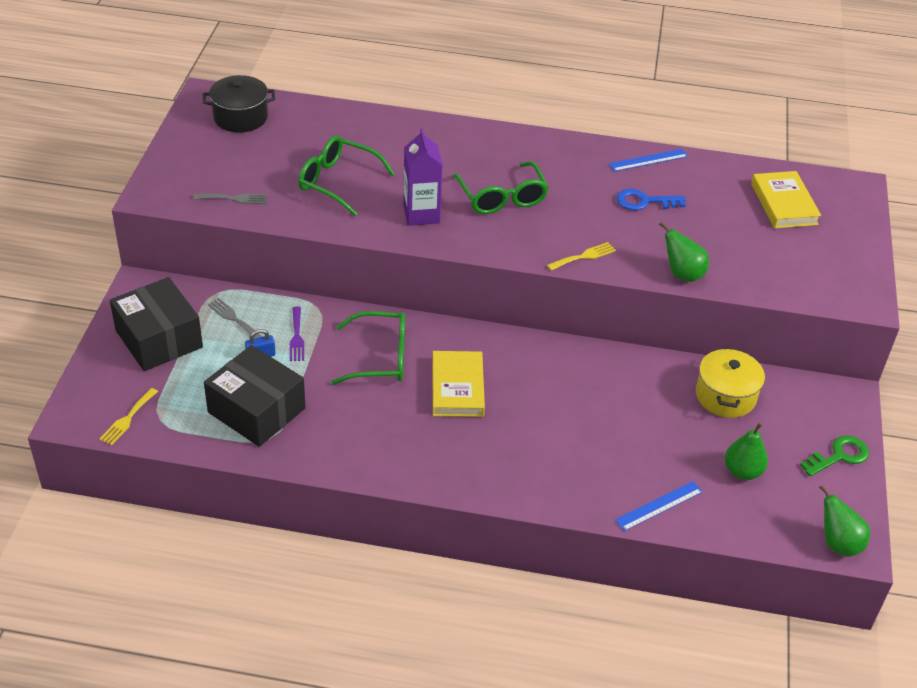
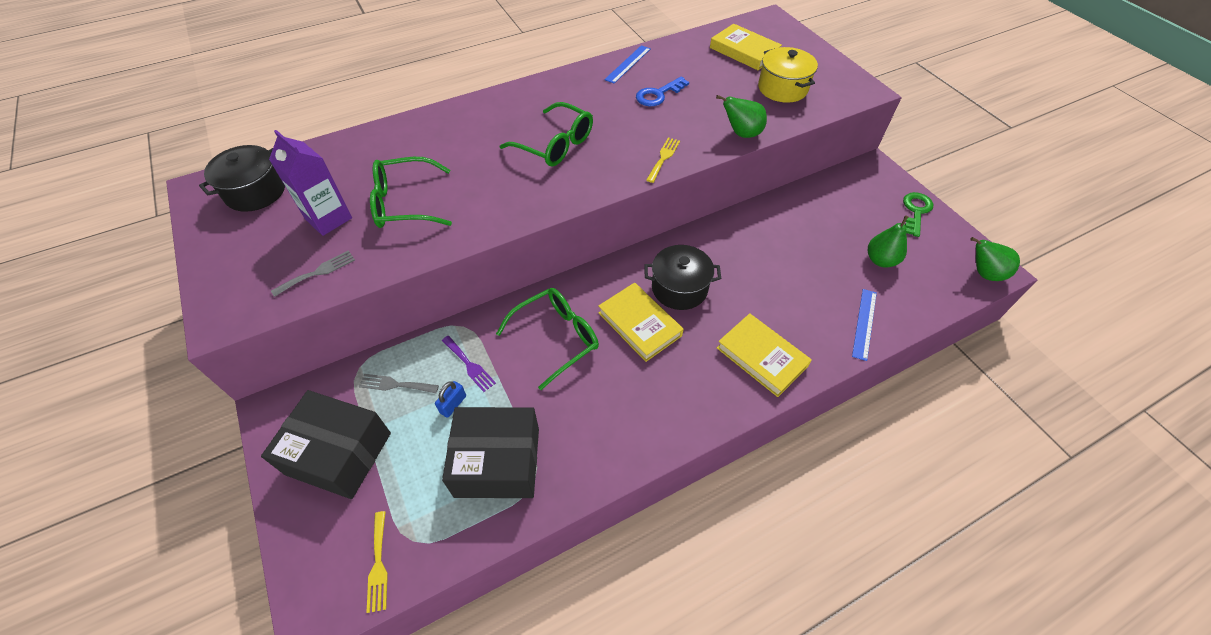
camera: 35 degrees left, 10 degrees up
(421, 214) = (505, 193): purple carton -> purple carton (328, 218)
(522, 382) = (679, 288): none -> black pot
(533, 471) = (761, 357): none -> yellow book
(725, 396) = (812, 212): yellow pot -> yellow pot (782, 88)

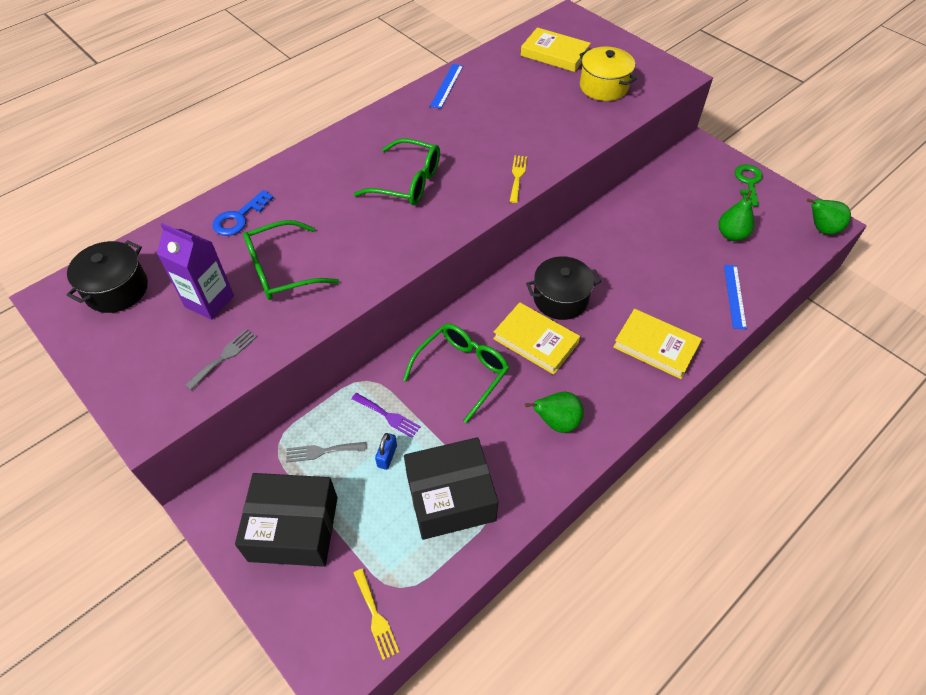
camera: 15 degrees left, 0 degrees up
(658, 94) = (489, 113): blue key -> blue key (239, 217)
(741, 133) = (581, 139): green pear -> green pear (557, 422)

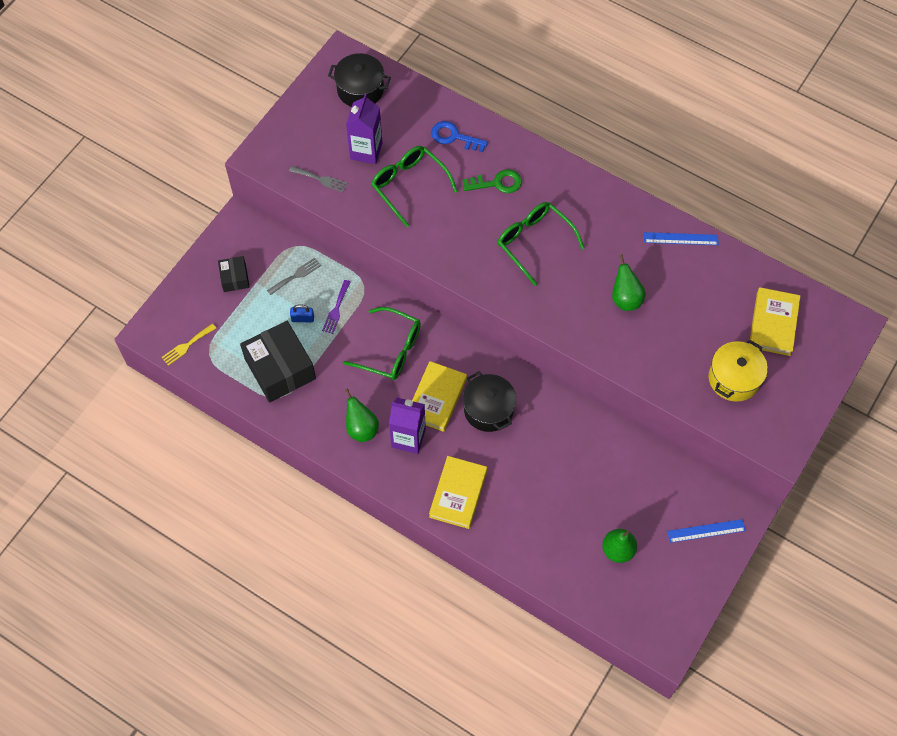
camera: 75 degrees right, 10 degrees up
(293, 528) = (235, 278): black box -> black box, size x0.51
(322, 451) = (296, 275): grey fork -> grey fork turned 75 degrees clockwise
(407, 182) = (534, 243): green glasses -> green glasses turned 135 degrees clockwise
(517, 176) = (571, 326): yellow fork -> none
(579, 378) = (408, 438): none -> purple carton
(734, 296) = (537, 557): blue ruler -> blue ruler (706, 531)
(748, 182) = (703, 563): green key -> green key (497, 183)
(821, 229) = (656, 638): green pear -> green pear (625, 299)

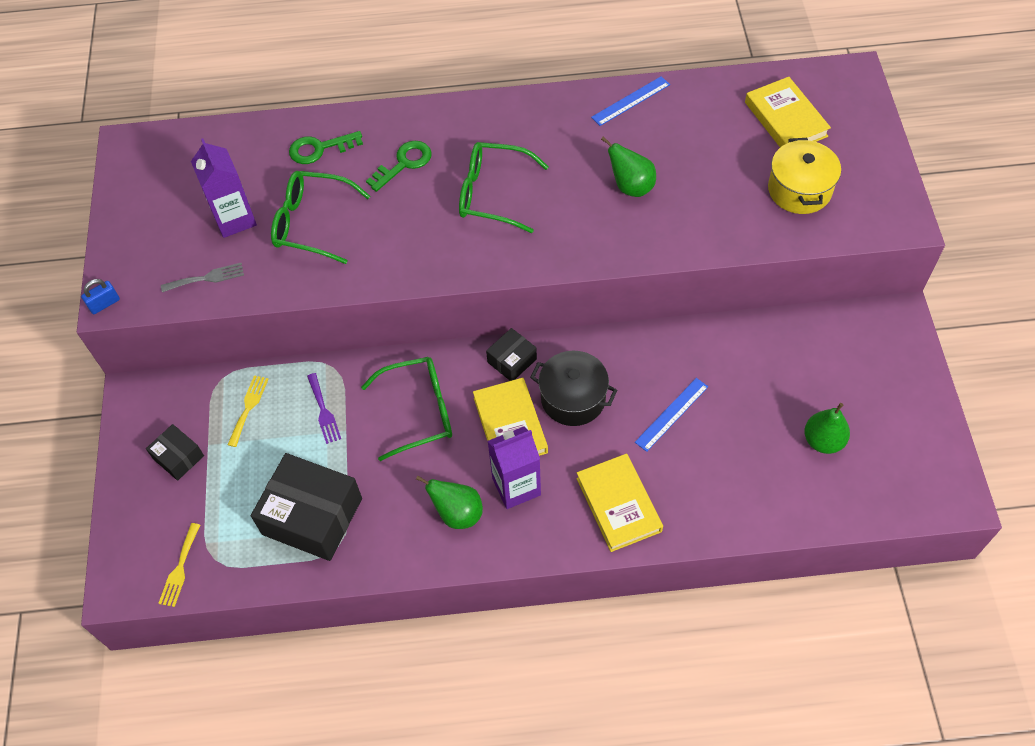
camera: 35 degrees left, 5 degrees down
(296, 275) = (248, 407): grey fork -> yellow fork
(303, 318) = (293, 446): blue padlock -> blue padlock (104, 304)
(360, 90) = (177, 165): black pot -> none
(454, 137) = (320, 149): blue key -> green key
(472, 358) = (512, 360): none -> black box
(706, 531) = (883, 361): blue ruler -> blue ruler (671, 414)

